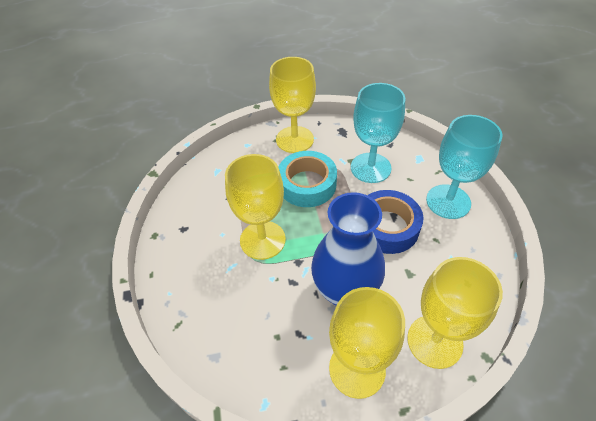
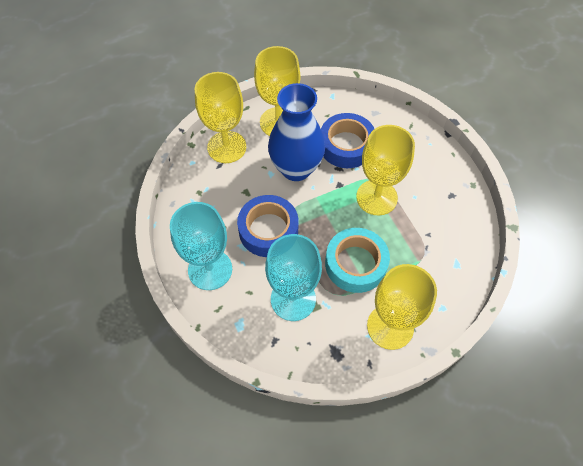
camera: 165 degrees right, 10 degrees up
(273, 310) = (346, 146): none -> blue tape

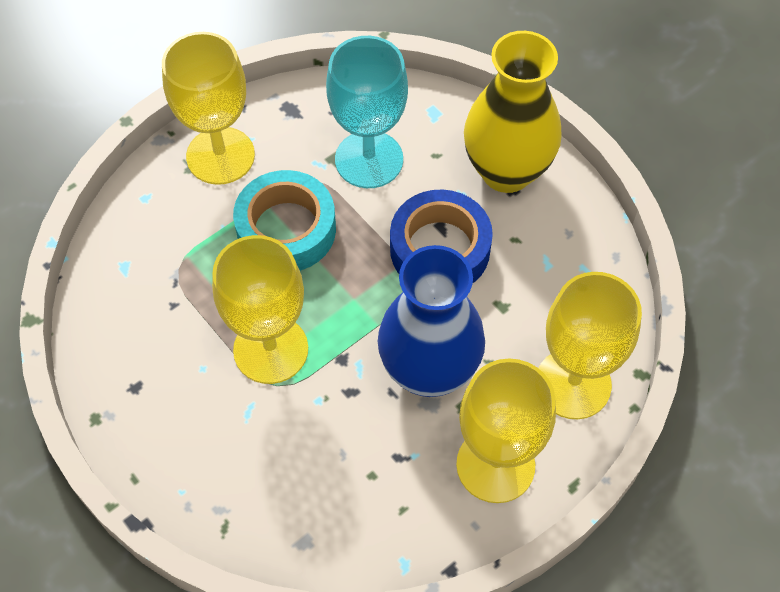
camera: 165 degrees right, 0 degrees up
(210, 269) = (506, 171): turquoise goblet -> yellow vase
(346, 146) = (347, 444): blue tape -> none

